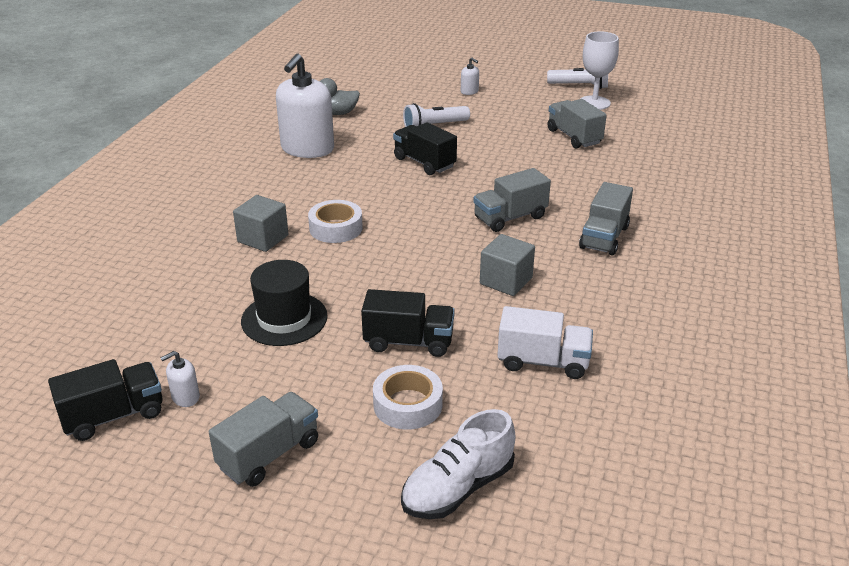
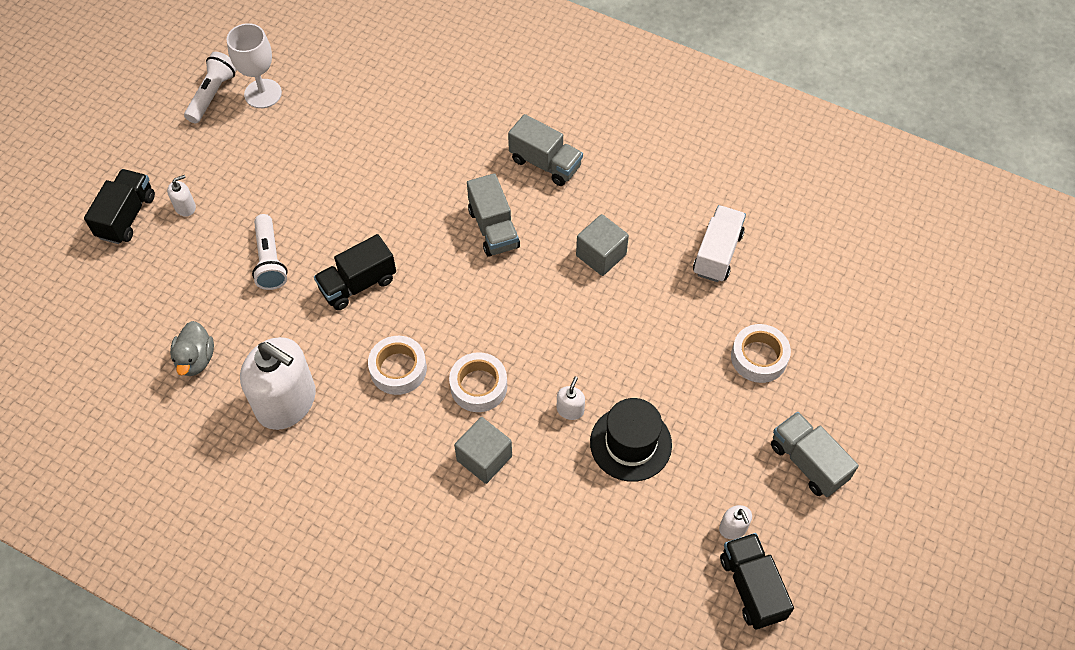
camera: 80 degrees left, 25 degrees up
(318, 279) = (570, 410): none -> white soap dispenser
(346, 189) = (398, 369): none -> white tape
(408, 342) = (679, 345): black truck -> black truck (126, 216)
(458, 488) = (849, 338): white shoe -> none
(574, 137) = (340, 134): grey truck -> none

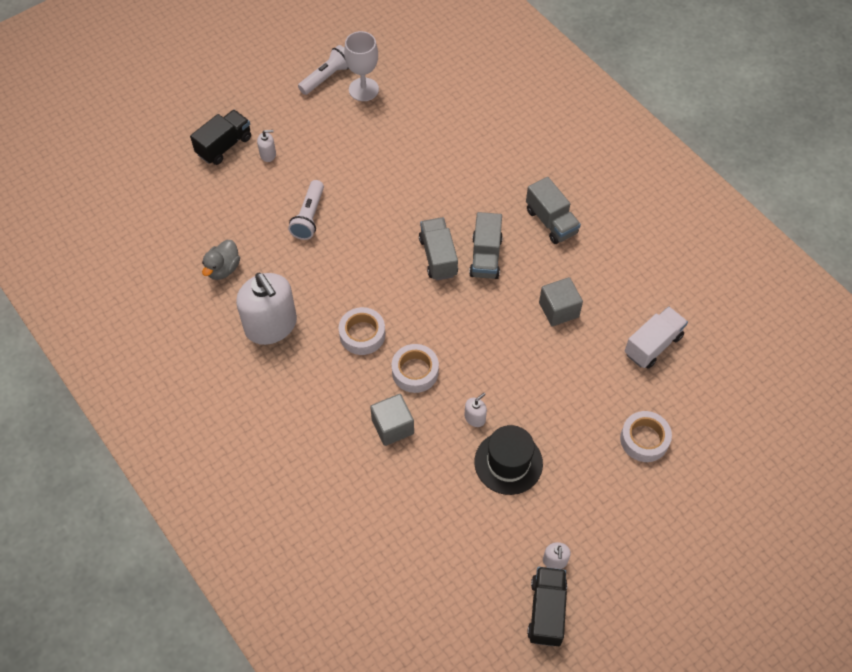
camera: 25 degrees right, 0 degrees up
(358, 284) = (363, 260): black truck -> none
(807, 462) = (641, 537): grey truck -> grey truck (438, 257)

